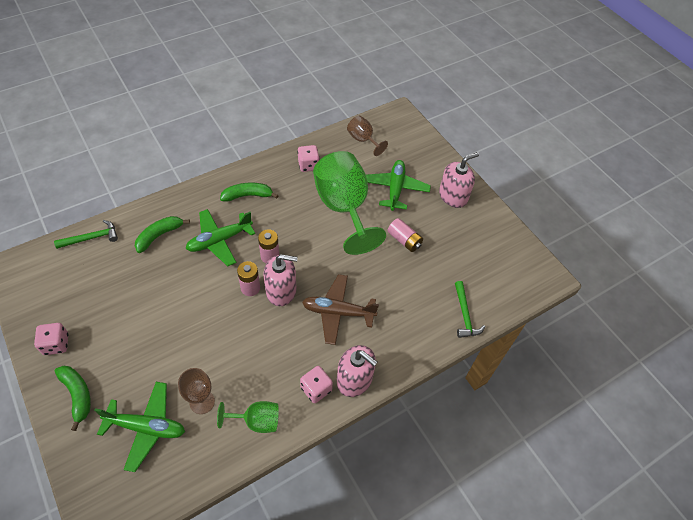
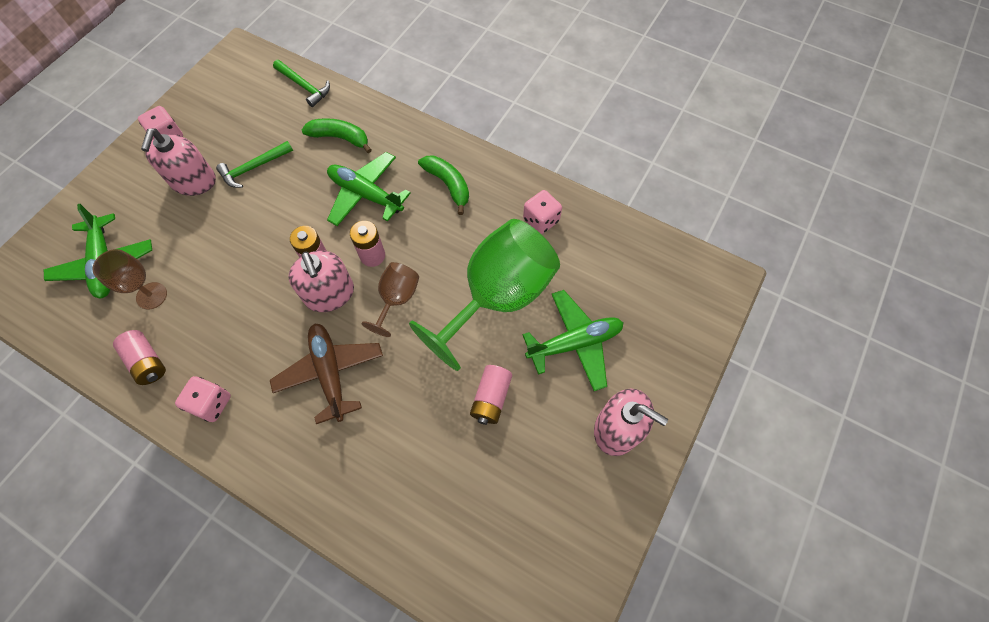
camera: 65 degrees right, 10 degrees up
(77, 395) = (120, 186): green banana -> none
(257, 421) = (147, 362): green goblet -> pink battery
(354, 379) = (242, 442): pink soap dispenser -> pink soap dispenser (194, 181)
(363, 140) = (634, 259): brown goblet -> brown goblet (397, 299)
(464, 315) = (408, 543): green hammer -> green hammer (253, 168)

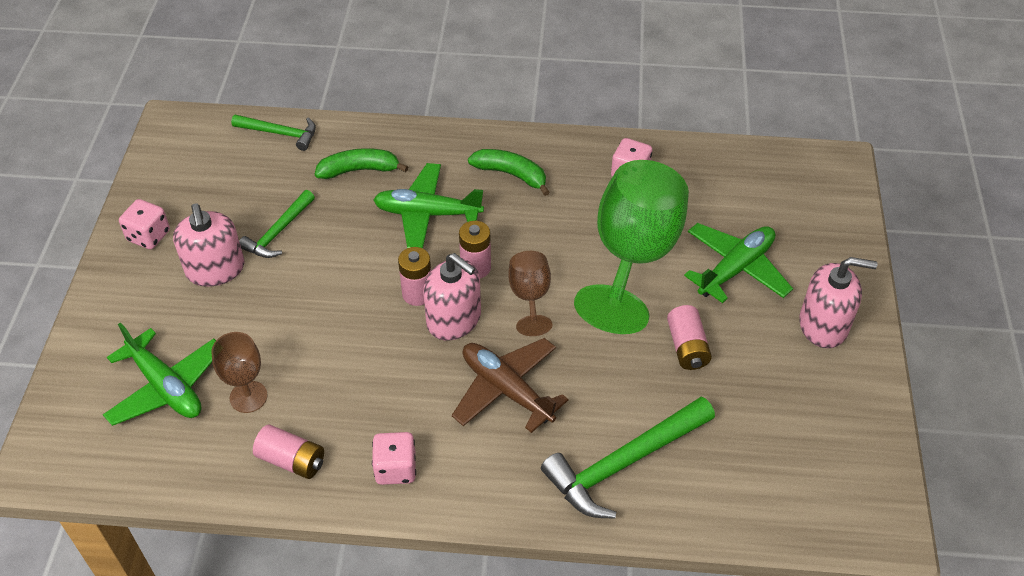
camera: 25 degrees left, 15 degrees down
(377, 481) = (624, 463): none -> green hammer

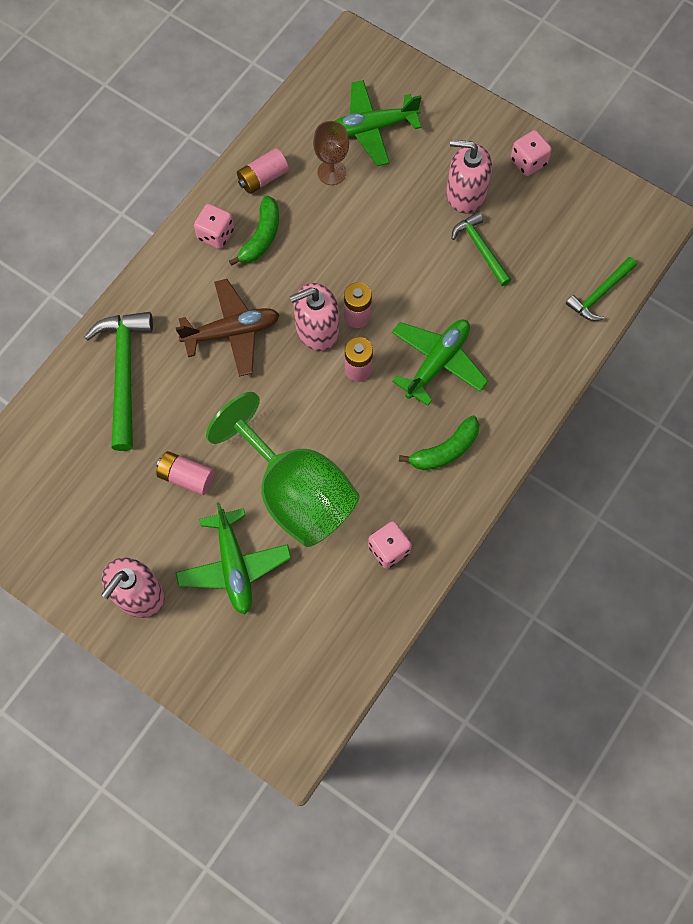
camera: 120 degrees right, 20 degrees up
(359, 170) = (519, 335): green banana -> green banana (261, 237)
(530, 297) = (304, 392): brown goblet -> none

